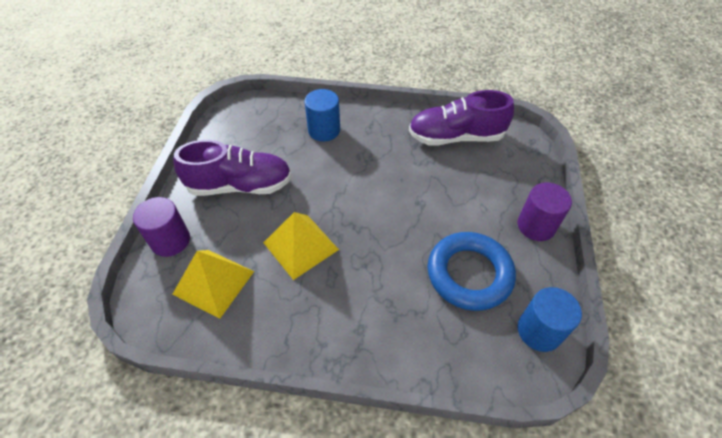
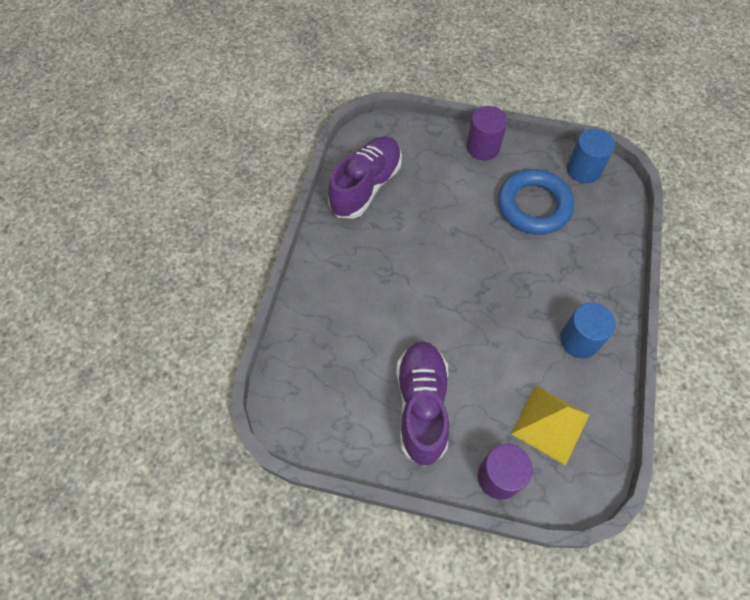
camera: 85 degrees left, 10 degrees up
(300, 246) = (505, 341): yellow pyramid -> none
(324, 130) = (339, 313): blue cylinder -> blue cylinder (579, 340)
(456, 137) = (366, 186): purple shoe -> purple shoe turned 150 degrees counterclockwise

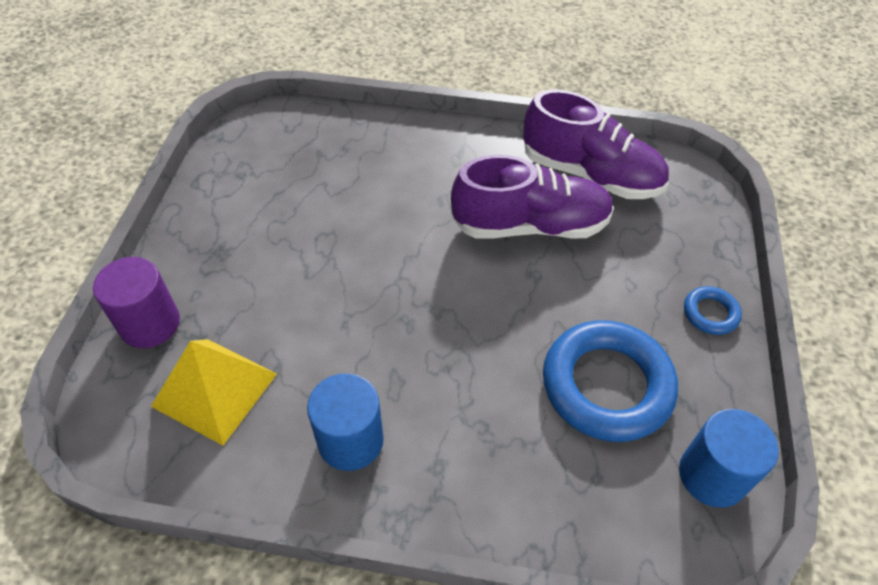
camera: 85 degrees right, 10 degrees down
(421, 406) = (258, 241): purple shoe -> purple shoe (530, 225)
(483, 147) = (710, 313): purple cylinder -> blue ring

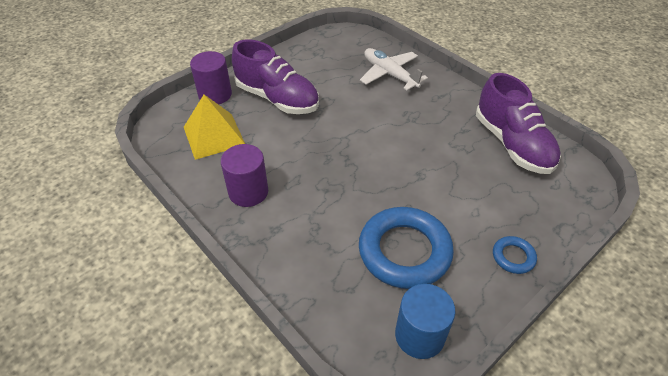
camera: 40 degrees right, 5 degrees down
(350, 440) = (248, 192): blue cylinder -> purple cylinder
(371, 155) = (389, 74): none -> white plane
(530, 225) = (444, 150): purple shoe -> purple shoe (277, 98)

